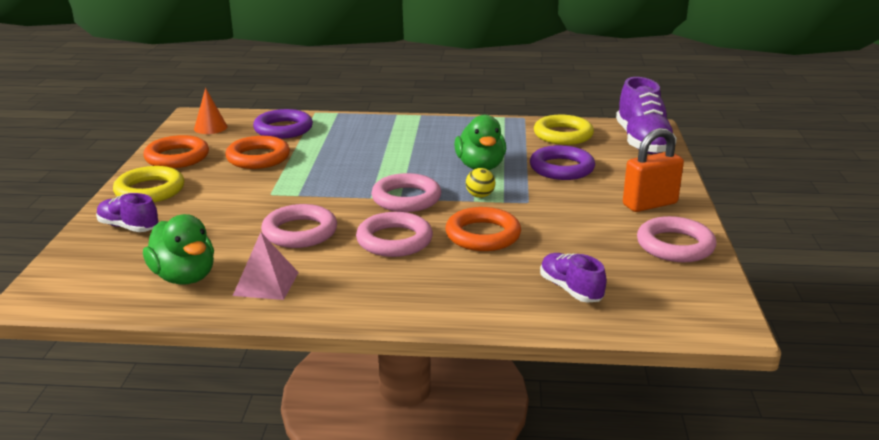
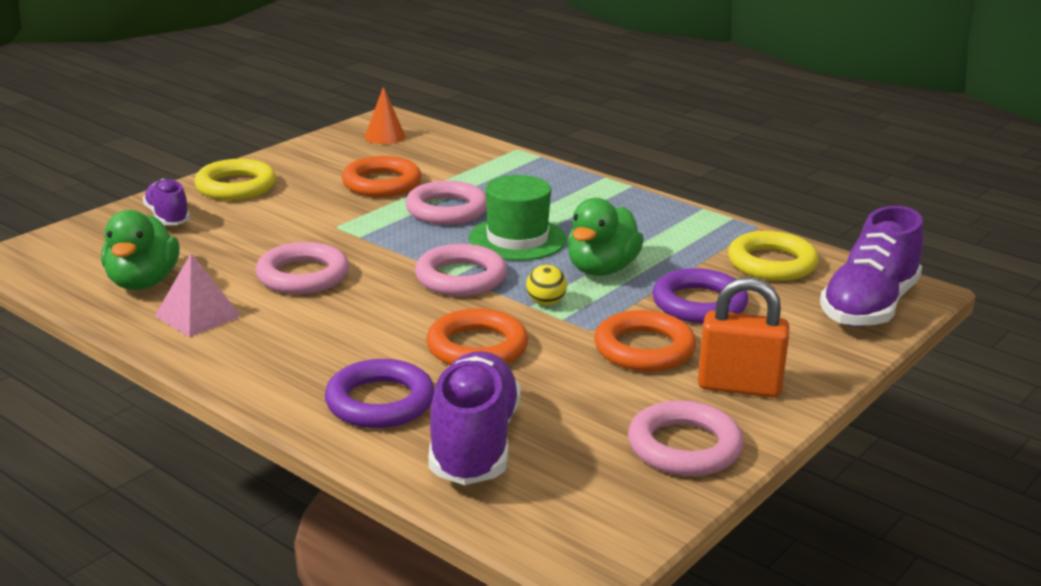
camera: 35 degrees right, 0 degrees up
(177, 157) = (308, 159): orange ring -> orange ring (644, 349)
(283, 129) = (454, 159): purple ring -> purple ring (380, 402)
(394, 240) = (378, 318): pink ring -> pink ring (447, 210)
(403, 165) = (517, 239): none -> green hat
(570, 289) = (474, 444): purple shoe -> purple shoe, size x1.74

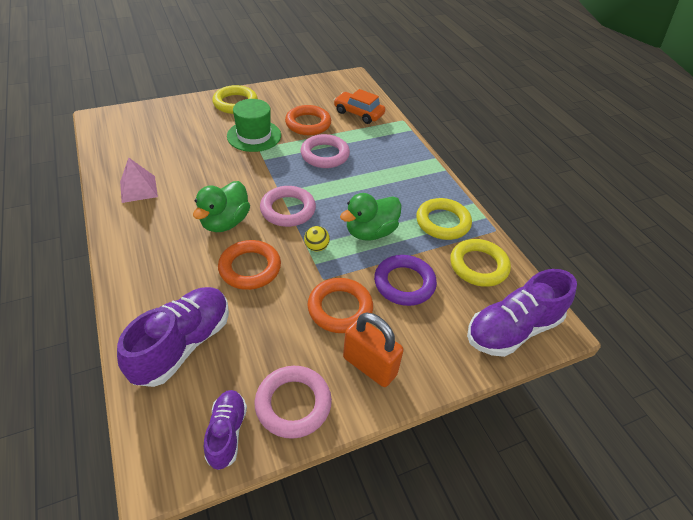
camera: 25 degrees right, 20 degrees up
(143, 282) = (135, 156): green duck -> green duck (225, 222)
(168, 217) = (186, 114): purple shoe -> purple shoe (227, 433)
(303, 276) = (211, 178): pink ring -> none
(380, 402) = (165, 289): purple ring -> none
(385, 136) = (339, 89): orange cone -> none
(445, 156) = (358, 113): none -> orange car
(517, 239) = (343, 190): green hat -> green hat (254, 136)
(684, 236) = (442, 222): none -> yellow ring

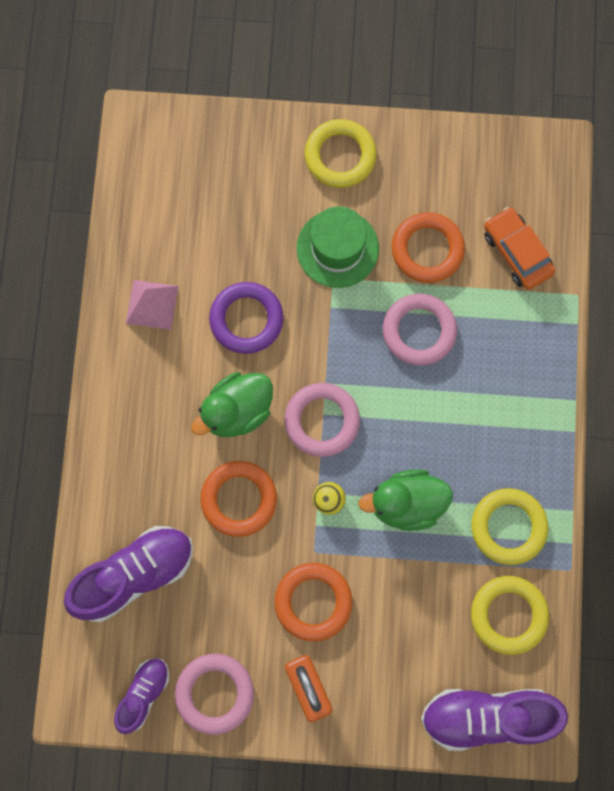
camera: 30 degrees right, 30 degrees up
(404, 283) = (403, 600): purple ring -> purple ring (246, 319)

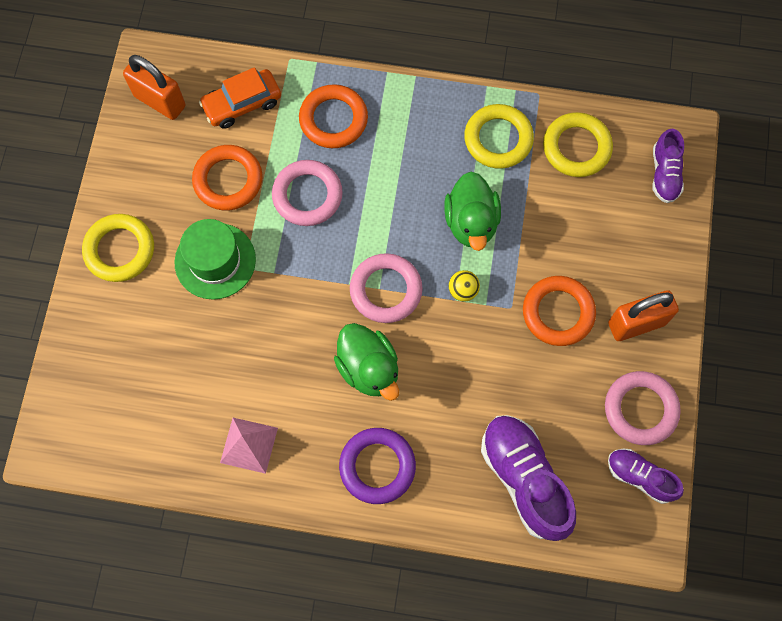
camera: 85 degrees left, 5 degrees down
(239, 499) = (456, 373): orange ring -> orange ring (333, 119)
(246, 319) = (276, 352): purple ring -> purple ring (377, 466)
(488, 717) = (664, 174): purple shoe -> purple shoe, size x0.57
(509, 170) = (160, 101): none -> orange padlock

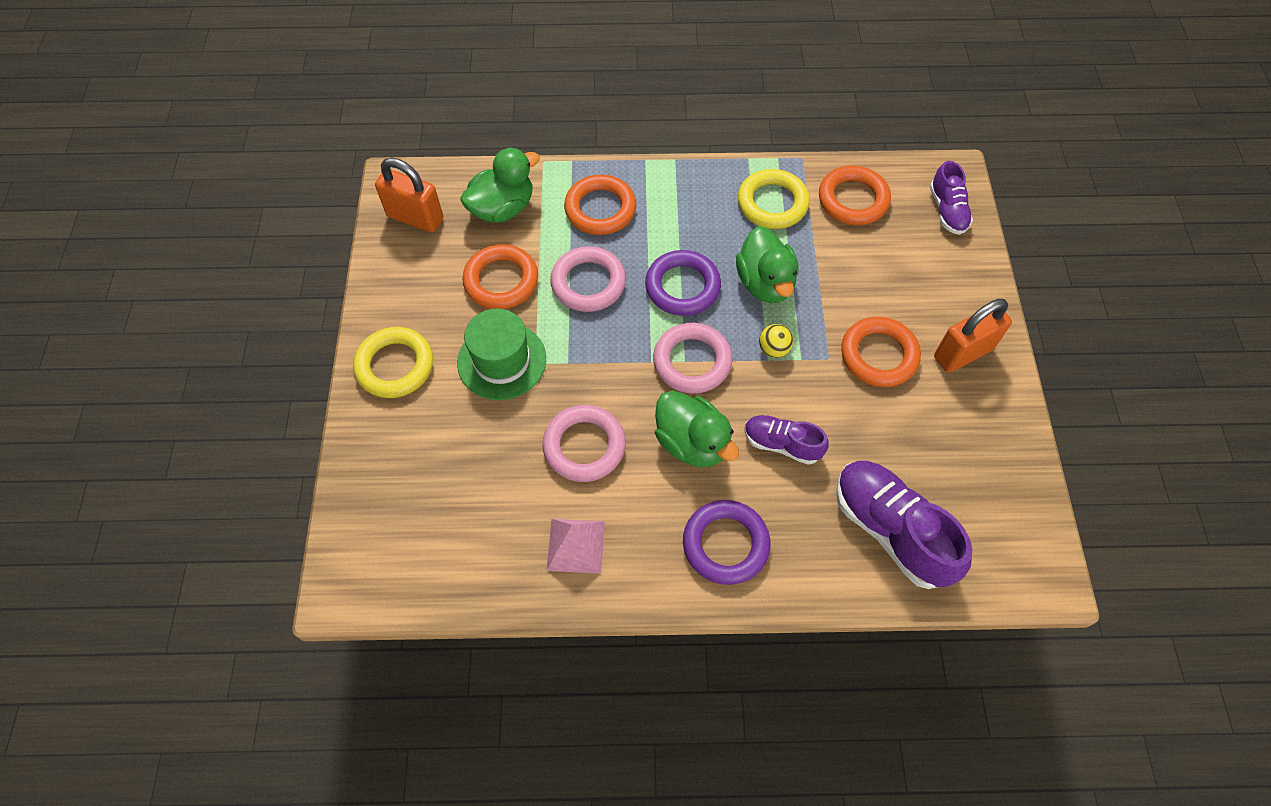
camera: 10 degrees left, 10 degrees down
(242, 104) = (502, 208): orange car -> green duck
(393, 213) = (682, 287): none -> purple ring
(576, 147) = (853, 200): yellow ring -> orange ring
(640, 409) = (993, 437): pink ring -> pink ring (584, 446)
(640, 477) = (1014, 506): purple shoe -> purple shoe (782, 444)

